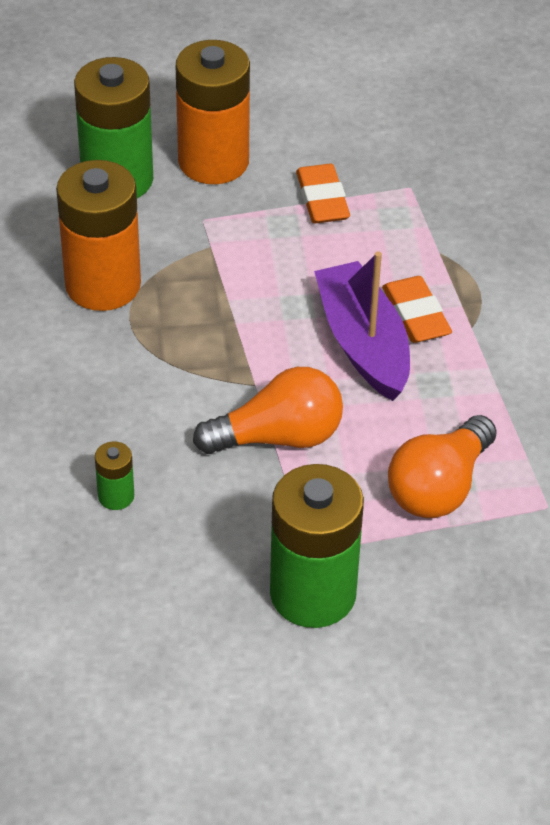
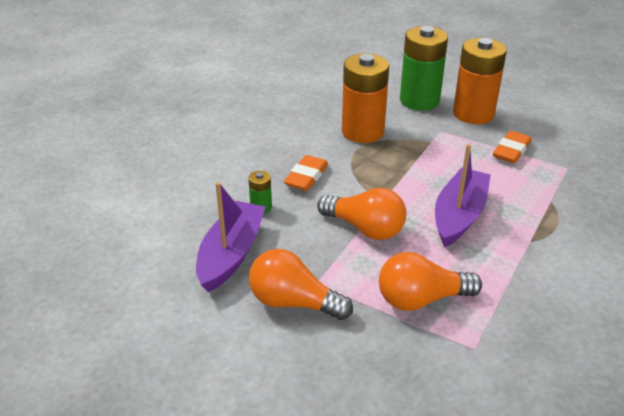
camera: 45 degrees right, 10 degrees down
(164, 587) = (231, 254): none -> purple boat
(313, 593) = (293, 302): green battery -> orange light bulb
(416, 315) = (504, 219): orange eraser -> orange eraser (306, 177)

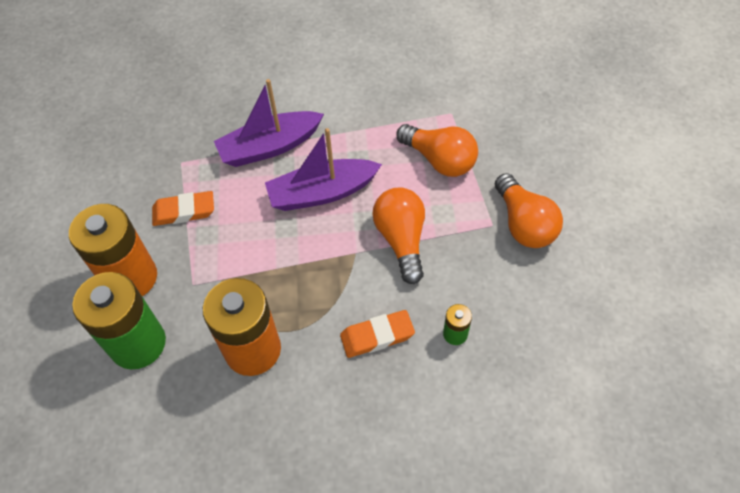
camera: 130 degrees left, 20 degrees up
(231, 254) = (528, 303): purple boat -> purple boat (270, 147)

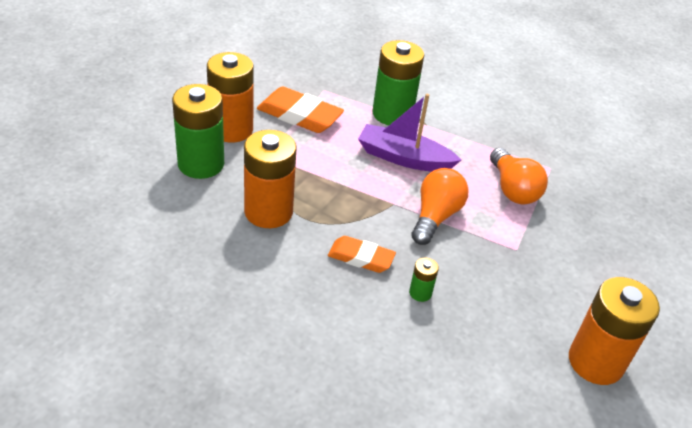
camera: 30 degrees right, 15 degrees down
(184, 211) = (299, 115): orange eraser -> orange eraser, size x1.57
(270, 147) = (392, 114): purple boat -> green battery
(524, 224) = (543, 264): orange light bulb -> none
(633, 294) = (595, 362): none -> orange battery

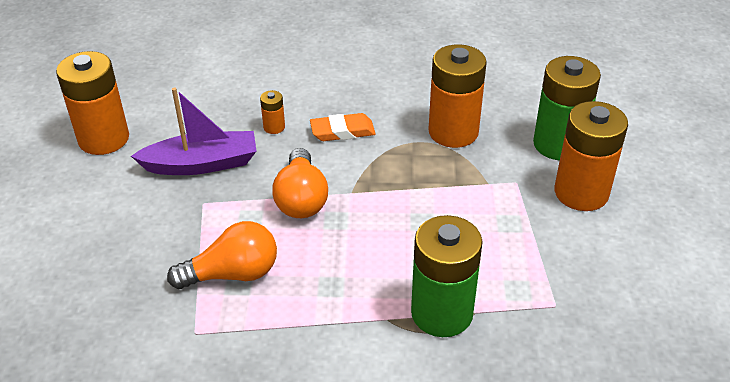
camera: 155 degrees right, 0 degrees up
(299, 115) = (539, 248): orange eraser -> none
(403, 158) = (379, 252): purple boat -> purple boat (202, 164)
(420, 293) = (274, 127): green battery -> orange battery
(513, 189) = (233, 274): orange light bulb -> orange light bulb turned 120 degrees clockwise

